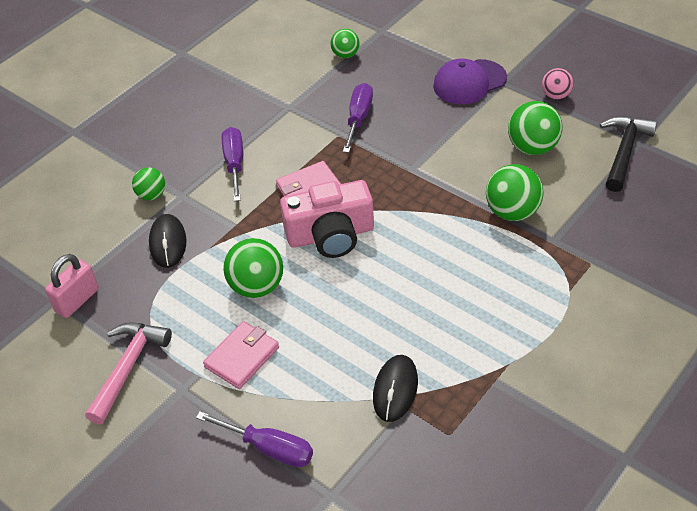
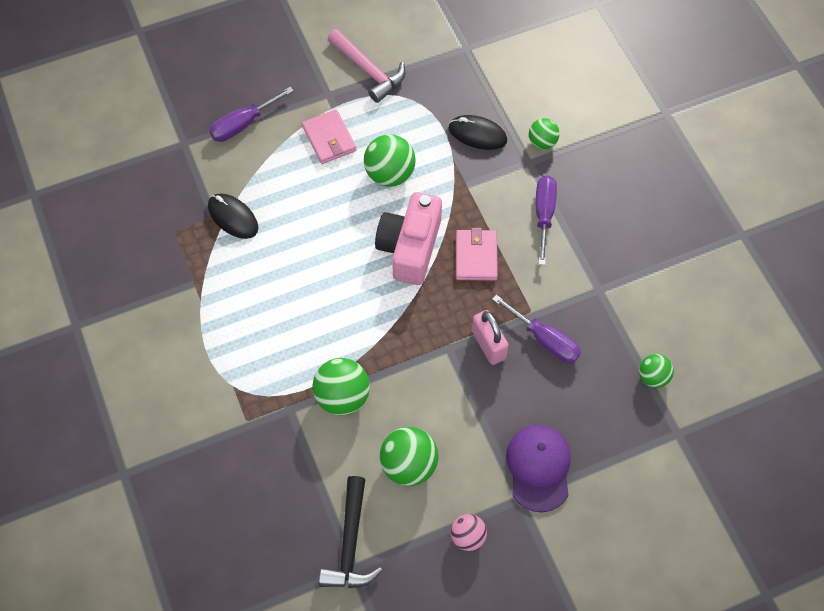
camera: 115 degrees right, 15 degrees up
(77, 300) = (455, 60): pink padlock -> pink padlock (488, 345)
(234, 164) = (544, 215): purple screwdriver -> purple screwdriver turned 105 degrees counterclockwise
(624, 151) = (350, 544): black hammer -> black hammer turned 45 degrees clockwise

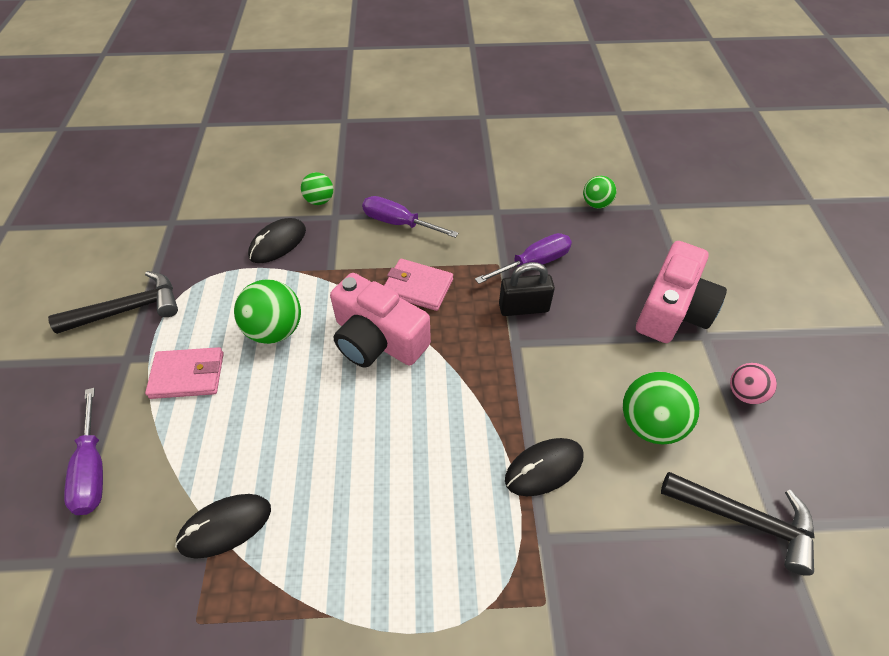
camera: 70 degrees left, 10 degrees down
(342, 397) = (544, 468): green ball -> black mouse
(369, 71) = (129, 309): pink hammer -> black hammer
(488, 345) = (523, 308): pink padlock -> black padlock
(539, 468) = (672, 310): purple cap -> pink camera

